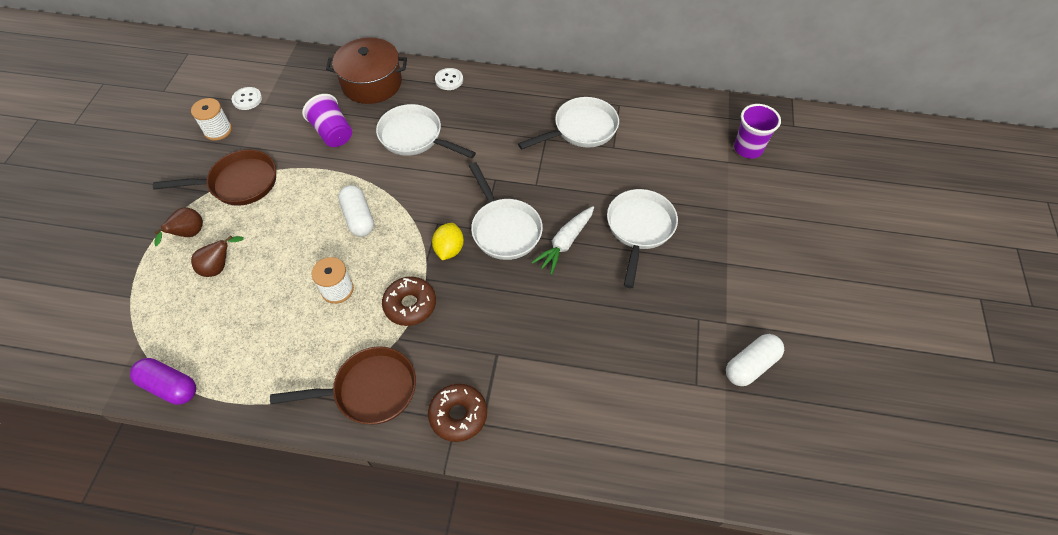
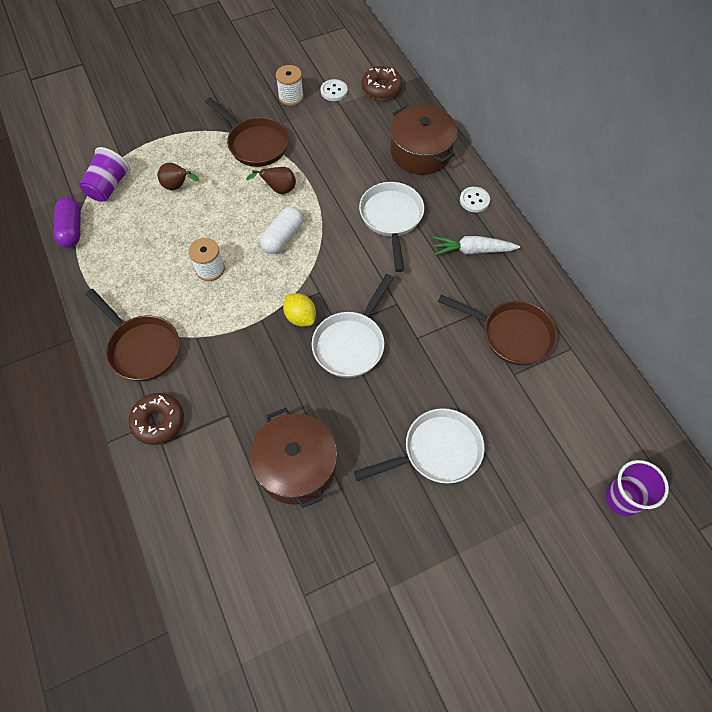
camera: 55 degrees right, 5 degrees up
(189, 234) = (191, 150): brown pear -> brown pear (278, 190)
(333, 133) = (348, 164): purple cup -> purple cup (108, 186)
(410, 305) = (230, 325): brown donut -> brown donut (381, 88)
(449, 249) = (300, 317): yellow lemon -> yellow lemon turned 75 degrees clockwise
(565, 243) = (373, 399): white carrot -> white carrot (472, 250)
(581, 129) = (511, 334): white pan -> brown pan
(583, 329) = (296, 466): none -> brown pot
(750, 365) = (357, 636): white capsule -> none

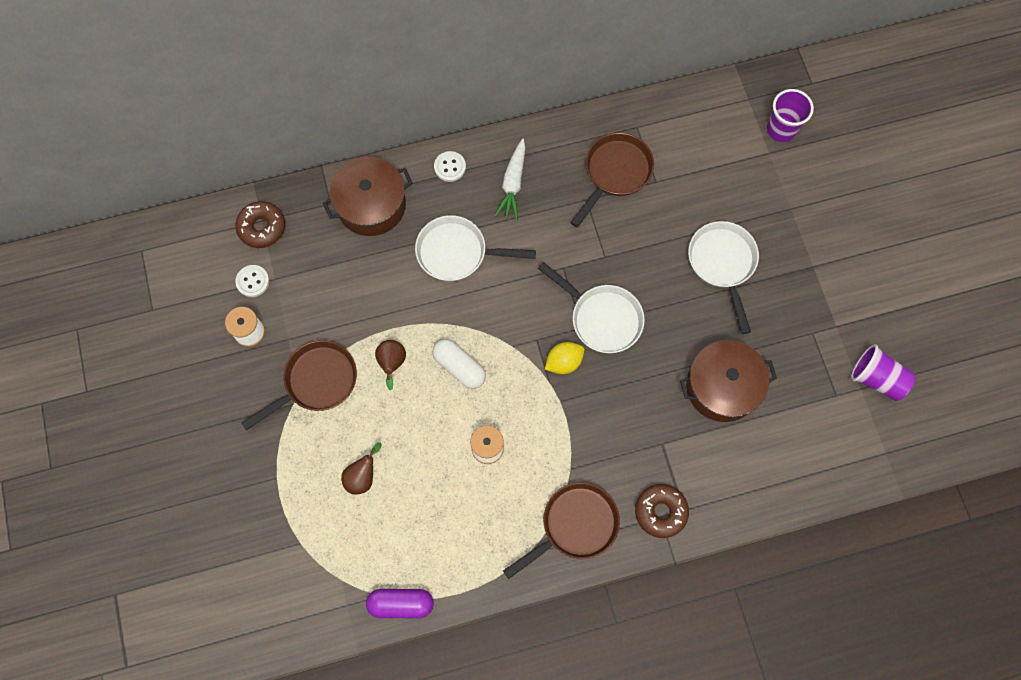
camera: 80 degrees left, 10 degrees up
(108, 186) = (344, 559): purple cup -> purple cup (876, 379)

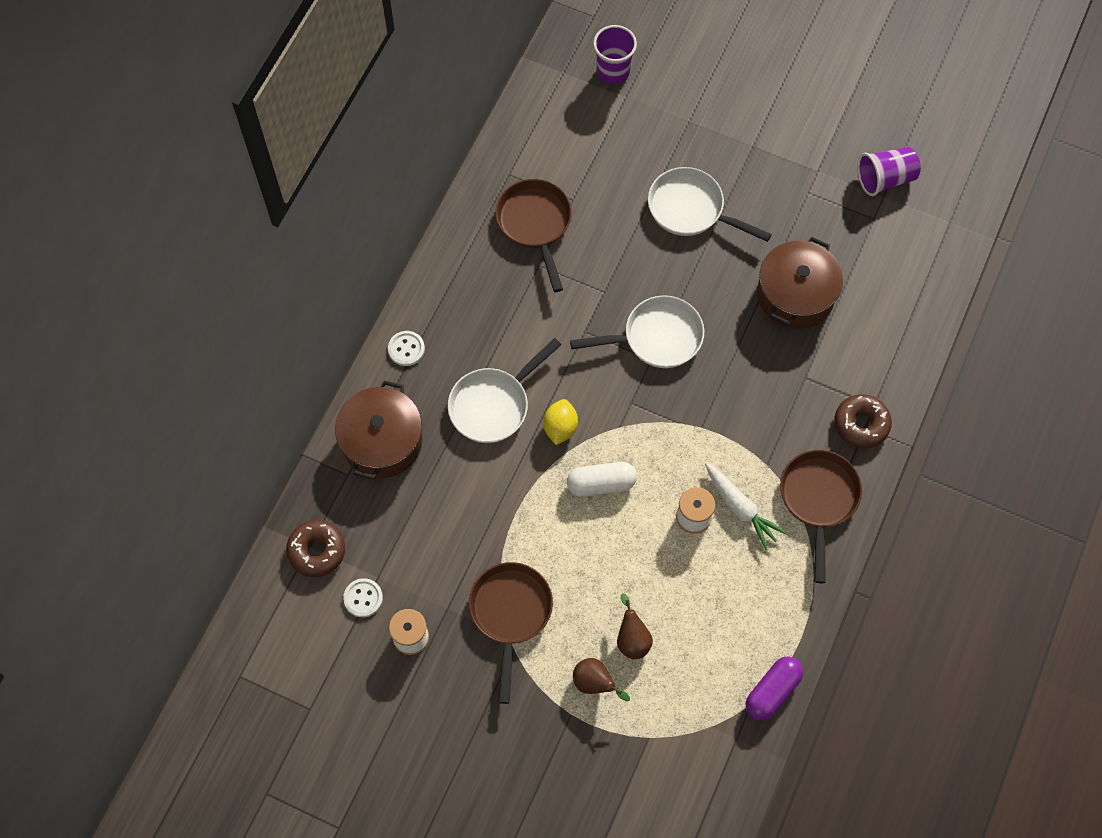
camera: 50 degrees left, 5 degrees down
(392, 363) = (549, 537): brown pear -> brown pear (595, 683)
(513, 183) = (470, 311): white carrot -> white carrot (740, 508)
(564, 362) = (669, 397): yellow lemon -> yellow lemon (560, 428)

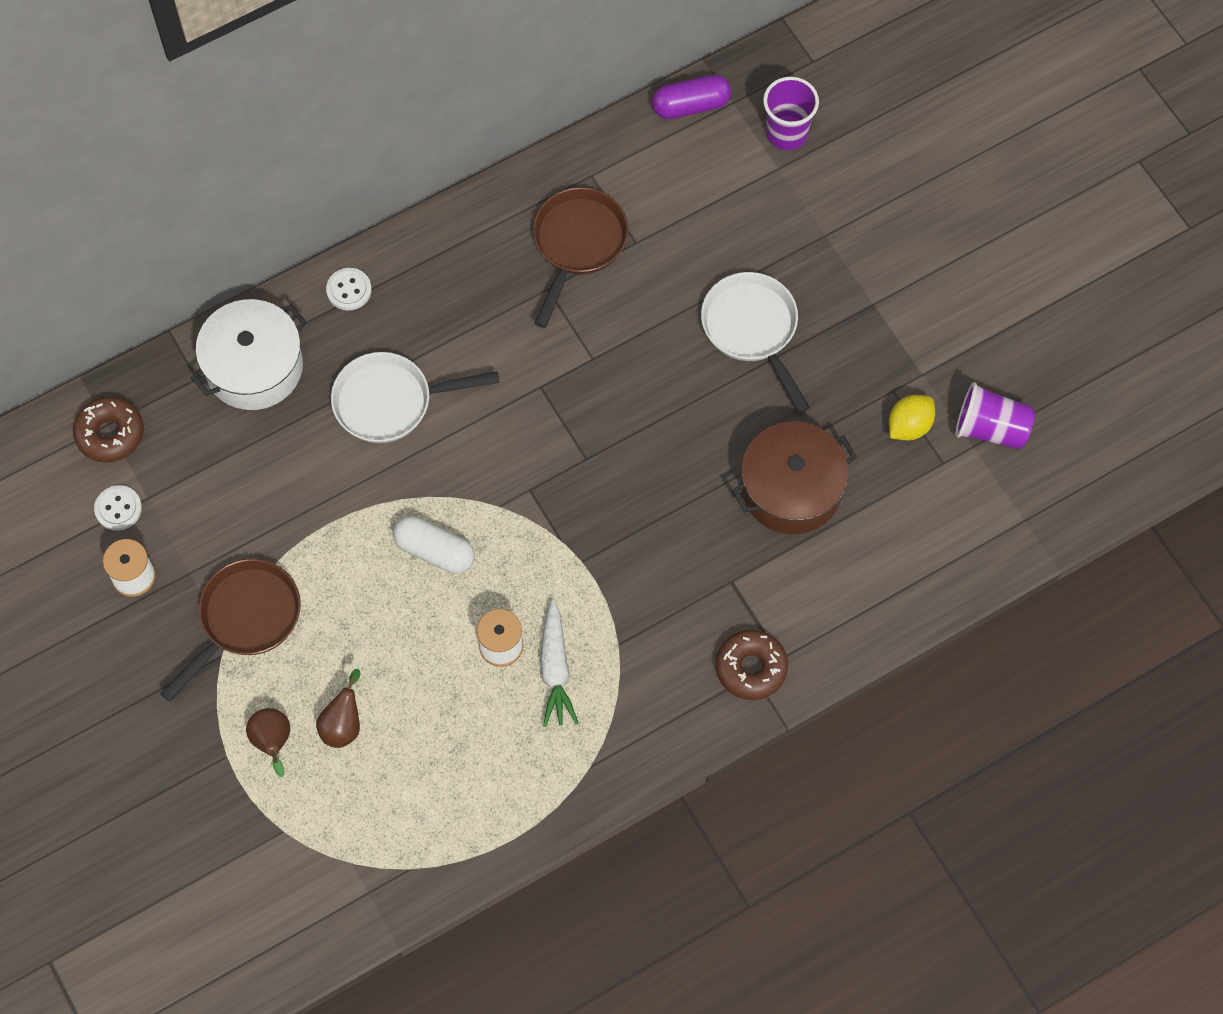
camera: 35 degrees right, 0 degrees up
(382, 441) = (254, 367): brown pot -> white pot
(560, 428) = (438, 468): yellow lemon -> yellow lemon (909, 426)
(656, 337) = (609, 440): white pan -> none
(772, 691) = (440, 872): purple capsule -> purple capsule (691, 105)
(818, 500) = (643, 715): brown pan -> none

